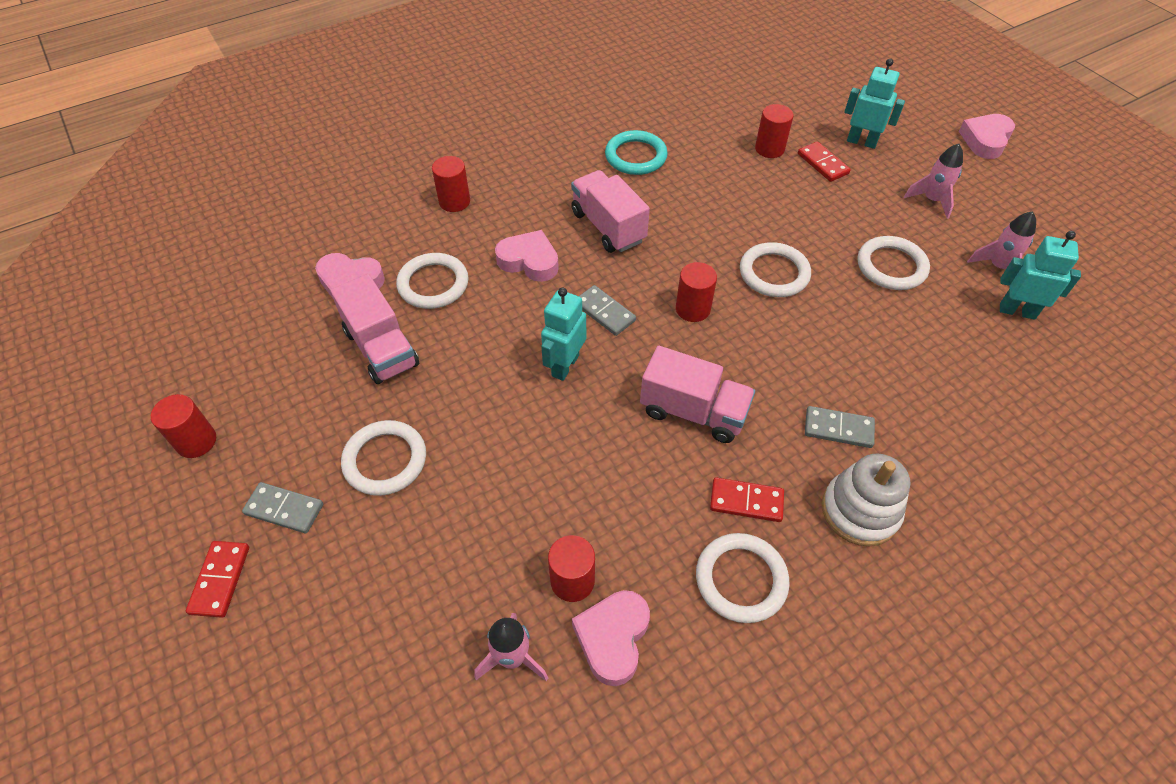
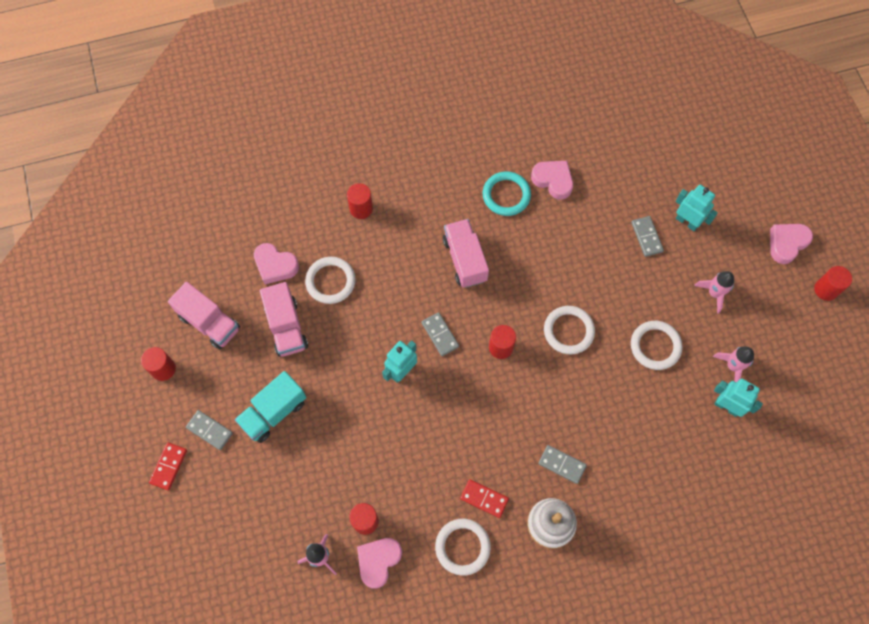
camera: 15 degrees right, 15 degrees up
(385, 460) = (274, 412): white ring -> turquoise truck
(529, 261) = (400, 277): pink heart -> pink heart (553, 180)
(693, 411) = (473, 427): pink truck -> pink truck (209, 322)
(769, 149) = (611, 212): red cylinder -> red cylinder (826, 289)
(822, 164) = (646, 237): red domino -> grey domino

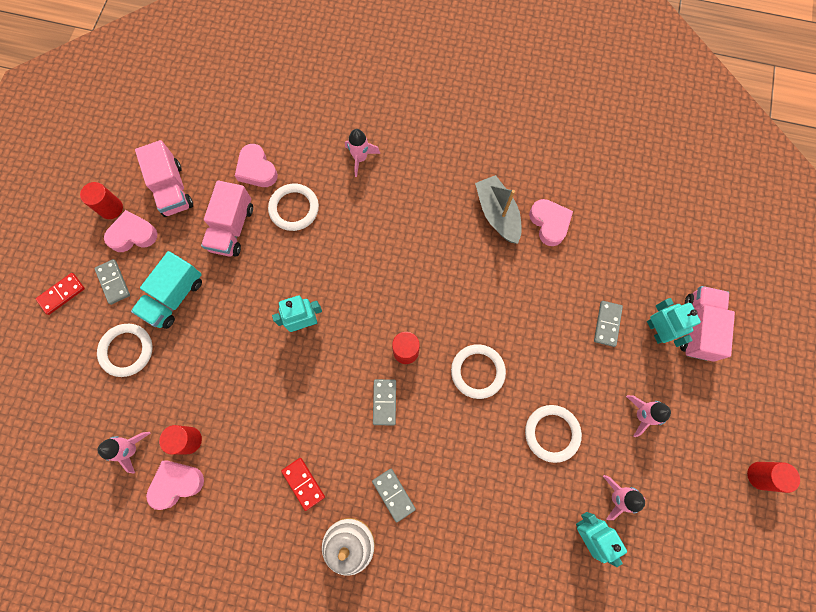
camera: 30 degrees right, 5 degrees up
(274, 412) = (174, 297): turquoise truck -> turquoise truck turned 45 degrees counterclockwise
(361, 208) = (360, 158): red cylinder -> pink rocket
(440, 335) = (358, 309): grey domino -> grey domino (384, 402)
(462, 547) = (256, 516): white ring -> white ring (127, 350)
(465, 259) = (423, 253): pink truck -> pink truck (697, 327)
(506, 195) = (497, 214): turquoise ring -> grey boat
(787, 243) = (746, 407): pink heart -> pink heart (133, 235)

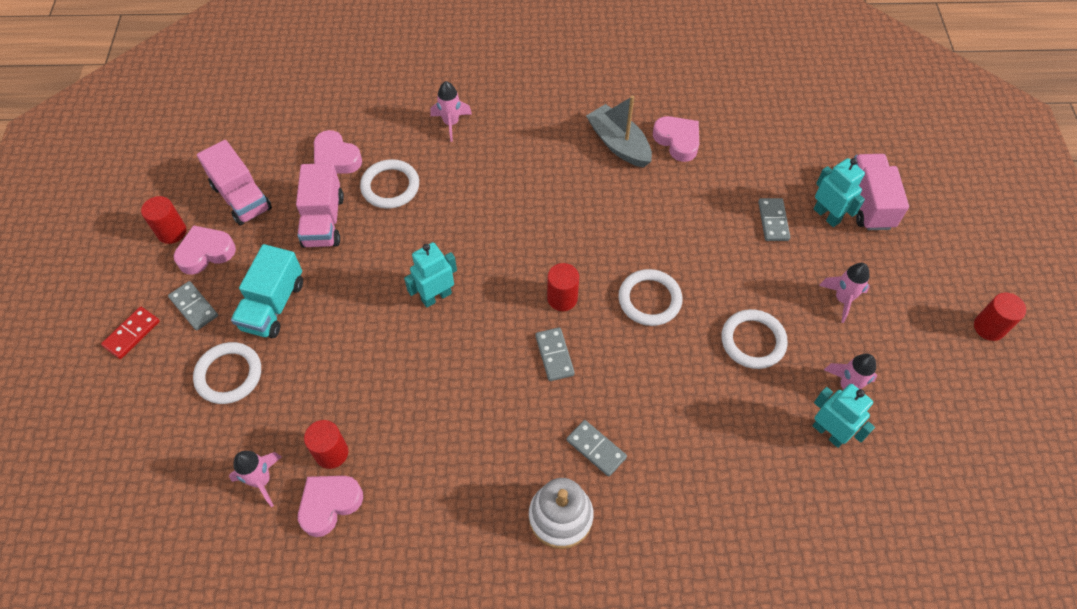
camera: 15 degrees left, 15 degrees down
(303, 483) = (485, 464): red domino -> none

